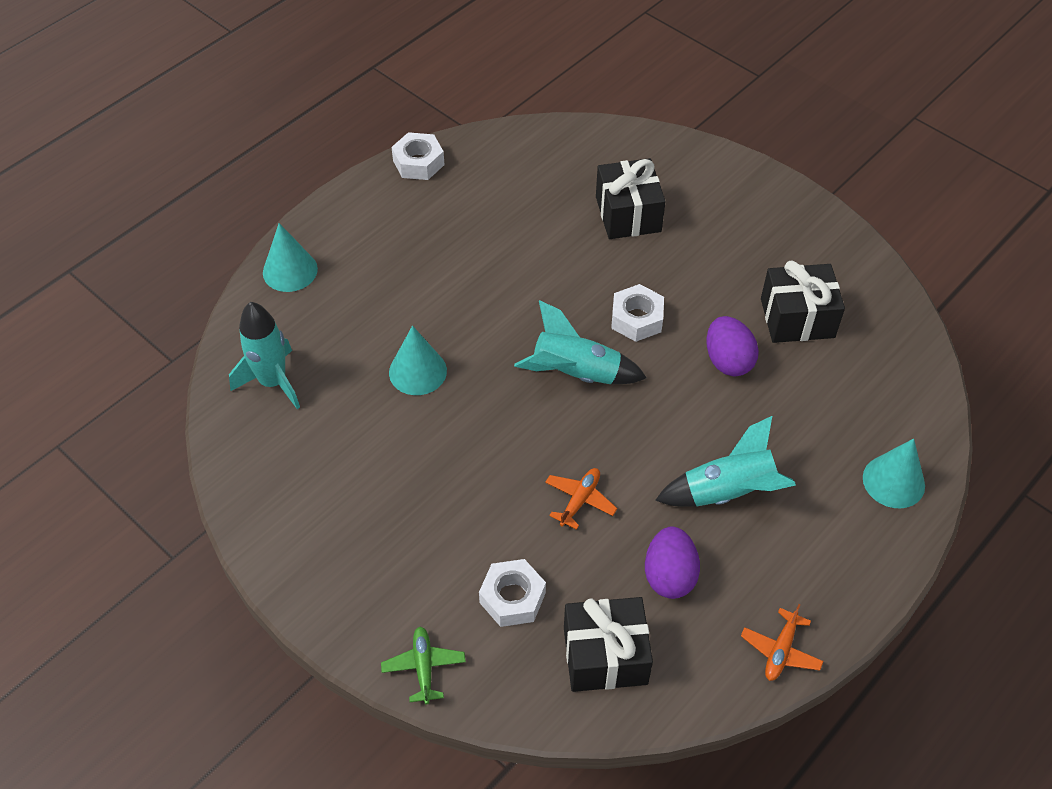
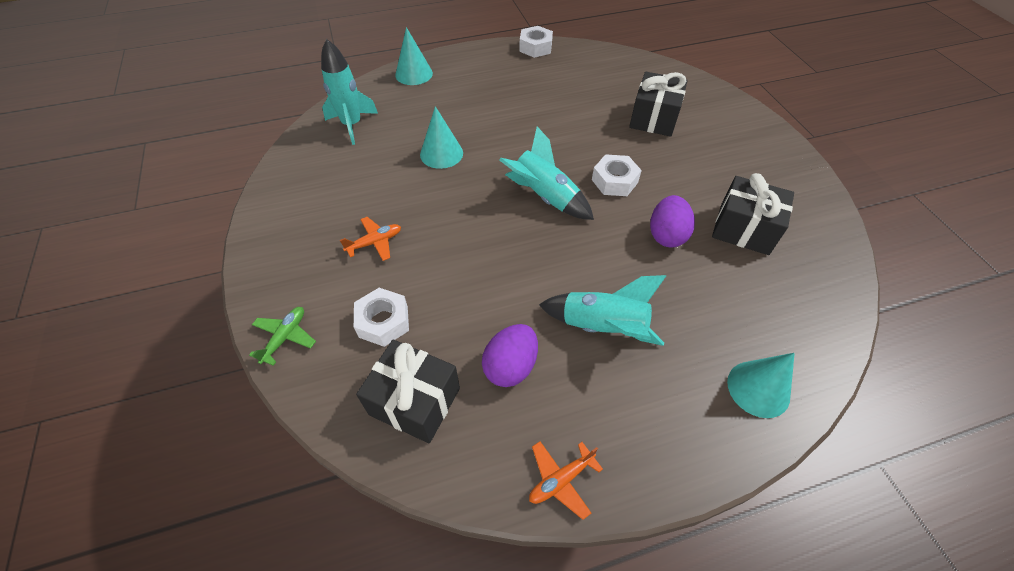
camera: 30 degrees right, 0 degrees up
(580, 500) = (484, 279): orange plane -> orange plane (375, 242)

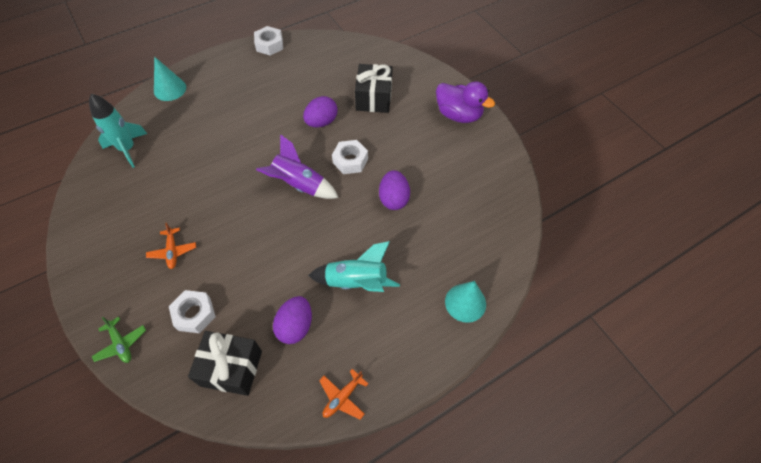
camera: 15 degrees left, 5 degrees up
(285, 337) = (121, 344): green plane -> green plane turned 135 degrees clockwise
(375, 242) = (172, 251): orange plane -> orange plane turned 120 degrees clockwise
(441, 153) = (209, 162): turquoise cone -> none
(545, 197) = (299, 185): turquoise rocket -> purple rocket
(584, 133) = (321, 122): none -> purple egg
(744, 229) = (448, 183): black gift -> none
(764, 153) = (458, 115): none -> purple duck

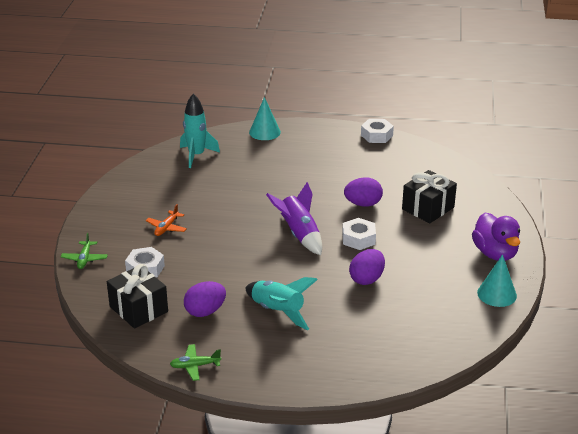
camera: 40 degrees right, 25 degrees down
(342, 397) = (195, 366): orange plane -> green plane
(465, 302) = (350, 369): turquoise cone -> turquoise cone (497, 294)

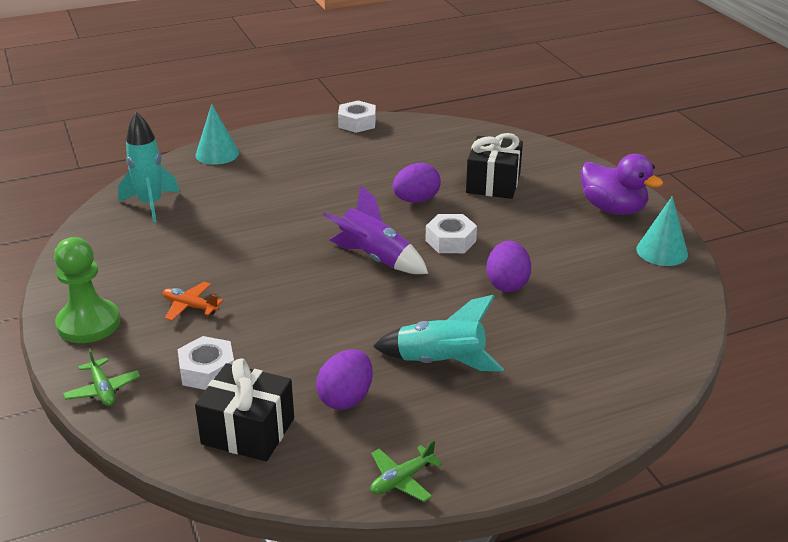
camera: 30 degrees left, 0 degrees up
(105, 219) = (88, 323): none -> green pawn
(166, 228) = (190, 306): orange plane -> orange plane turned 120 degrees clockwise

